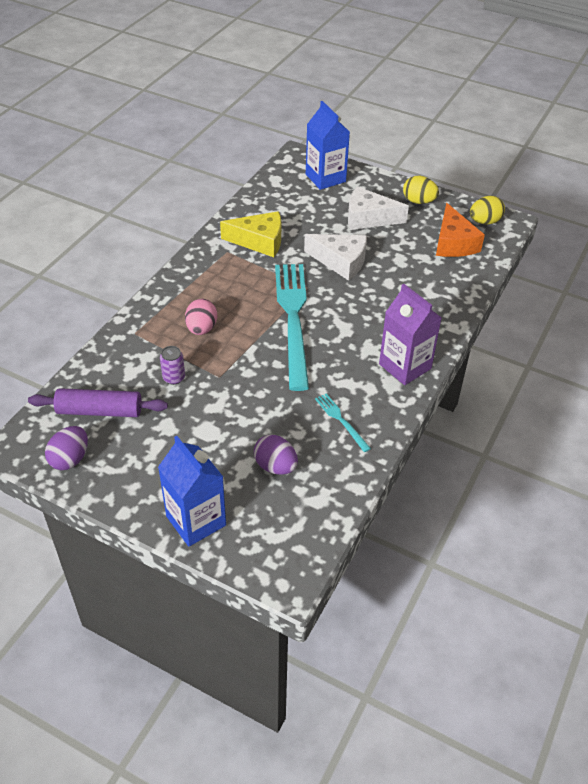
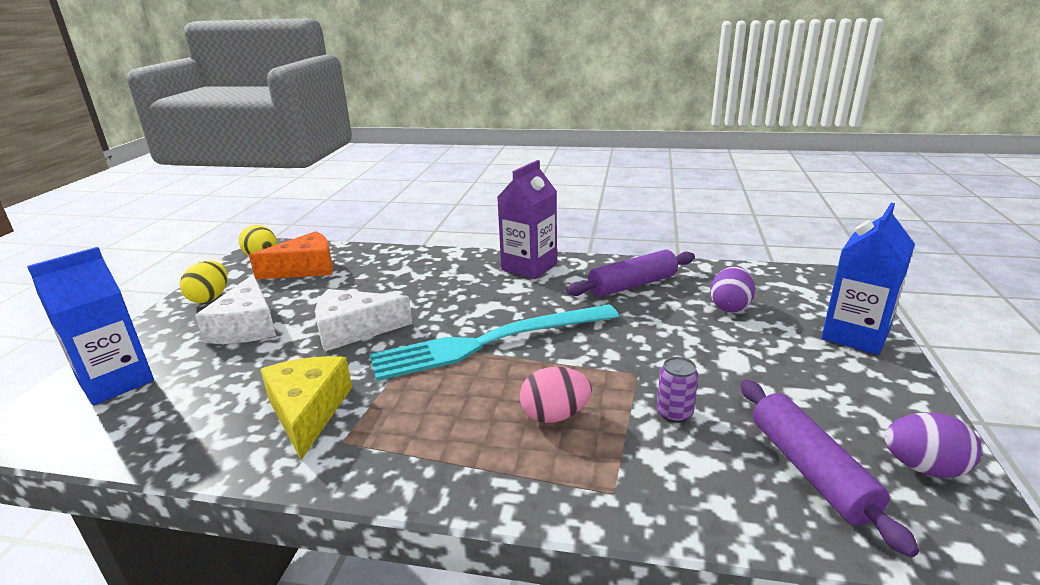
camera: 105 degrees left, 20 degrees down
(341, 261) = (354, 330): white cheese -> white cheese turned 105 degrees counterclockwise
(341, 420) = (632, 285): turquoise fork -> purple rolling pin

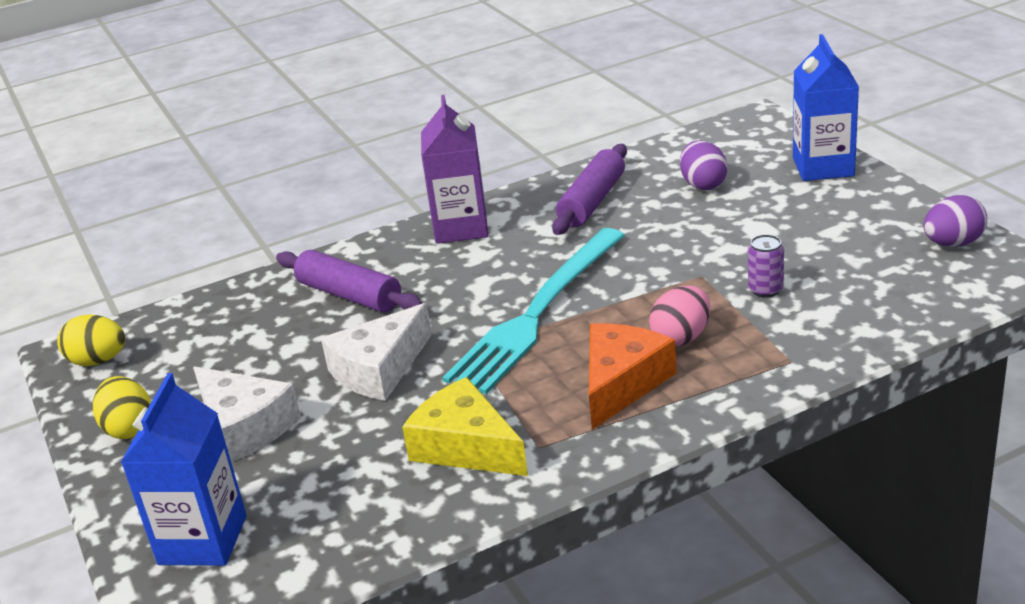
camera: 35 degrees left, 5 degrees up
(305, 268) = (189, 345): orange cheese -> orange cheese (622, 383)
(809, 470) = (892, 280): purple rolling pin -> purple rolling pin (349, 295)

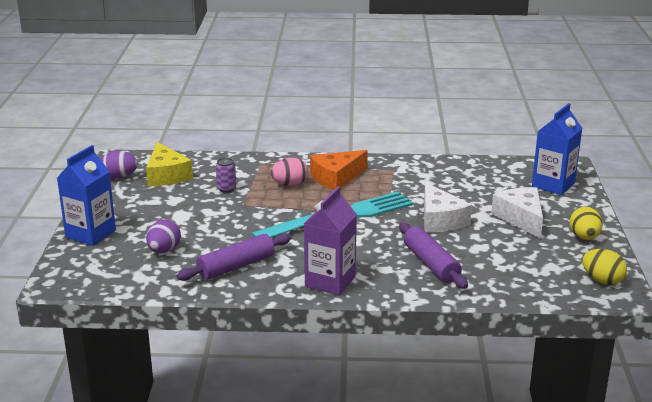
camera: 155 degrees left, 5 degrees down
(379, 369) = (440, 220): white cheese -> white cheese turned 90 degrees clockwise
(466, 446) = (423, 179): yellow cheese -> yellow cheese (166, 175)

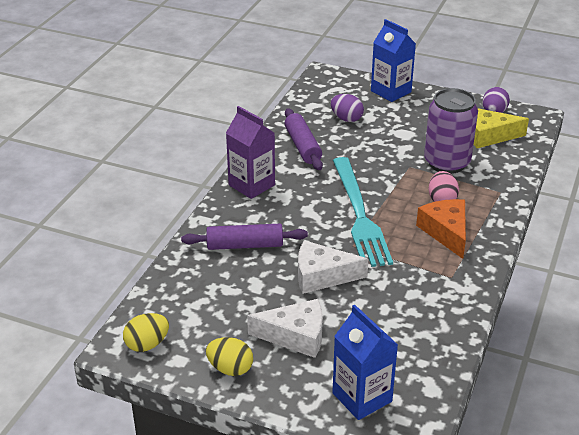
camera: 110 degrees right, 10 degrees up
(226, 189) = (447, 163): purple can -> purple can, size x2.44

